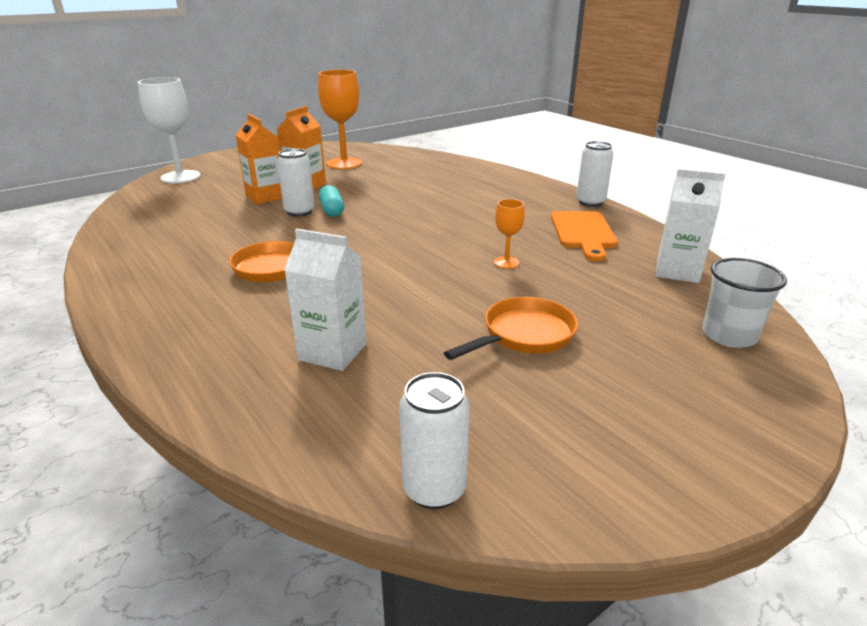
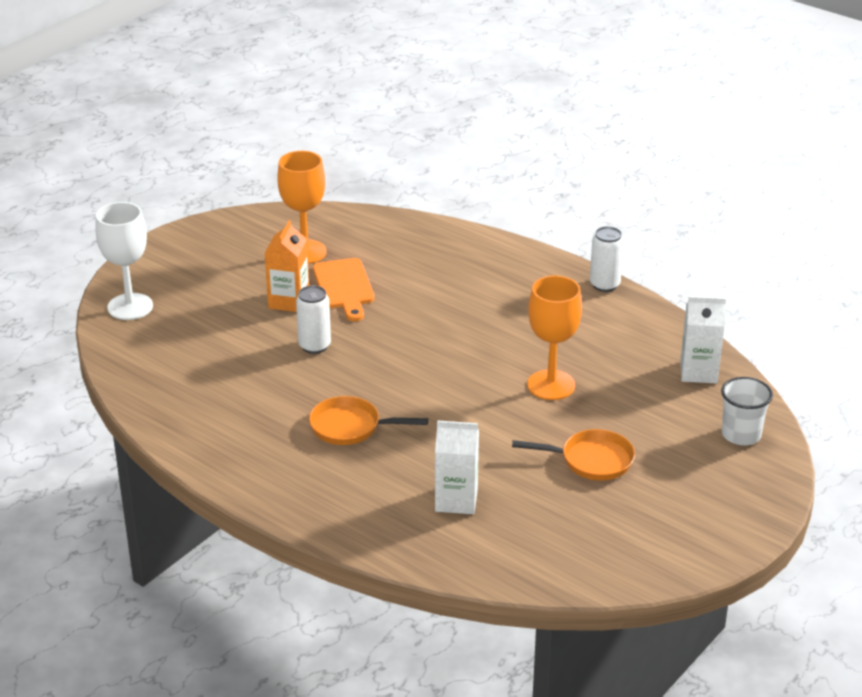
camera: 15 degrees left, 5 degrees up
(266, 197) = (259, 327): orange carton -> none
(332, 210) = (347, 339): turquoise capsule -> none
(434, 489) = (575, 579): white can -> none
(506, 262) = (551, 385): orange goblet -> orange goblet, size x2.04
(524, 335) = (591, 460): orange pan -> orange pan turned 60 degrees clockwise
(583, 233) = (608, 334): orange cutting board -> orange cutting board (344, 287)

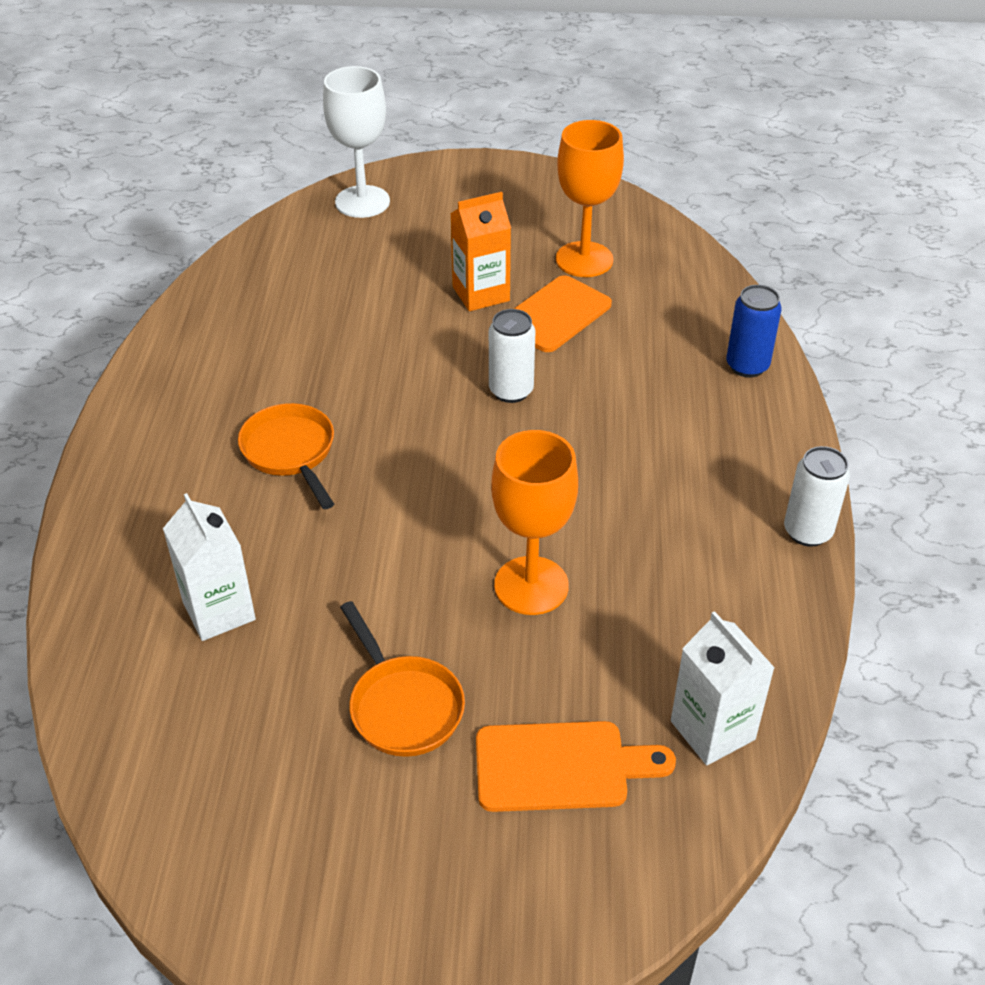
camera: 55 degrees right, 10 degrees up
(314, 346) = (417, 352): white can -> white can (511, 391)
(465, 243) = (747, 366): none -> blue can
(677, 426) = (561, 767): none -> orange cutting board
(741, 435) = (607, 856): white cup -> none

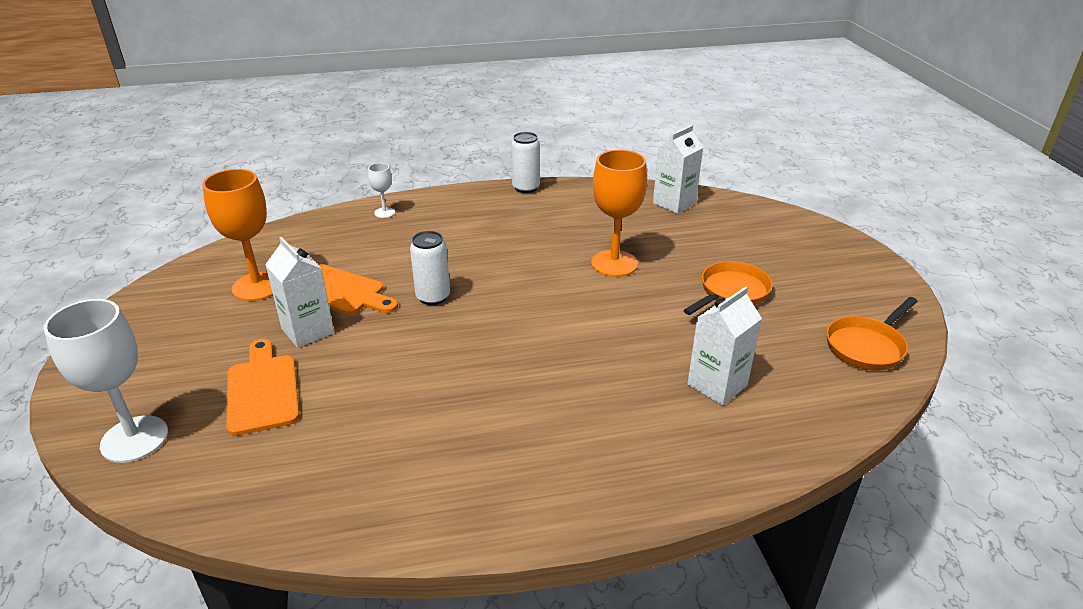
camera: 105 degrees left, 10 degrees down
(290, 452) = (540, 392): orange pan -> orange pan (867, 346)
(481, 294) = (307, 331): orange carton -> white carton
(561, 767) = (728, 239): orange cutting board -> orange cutting board (262, 390)
(747, 366) = (384, 212): blue can -> white goblet

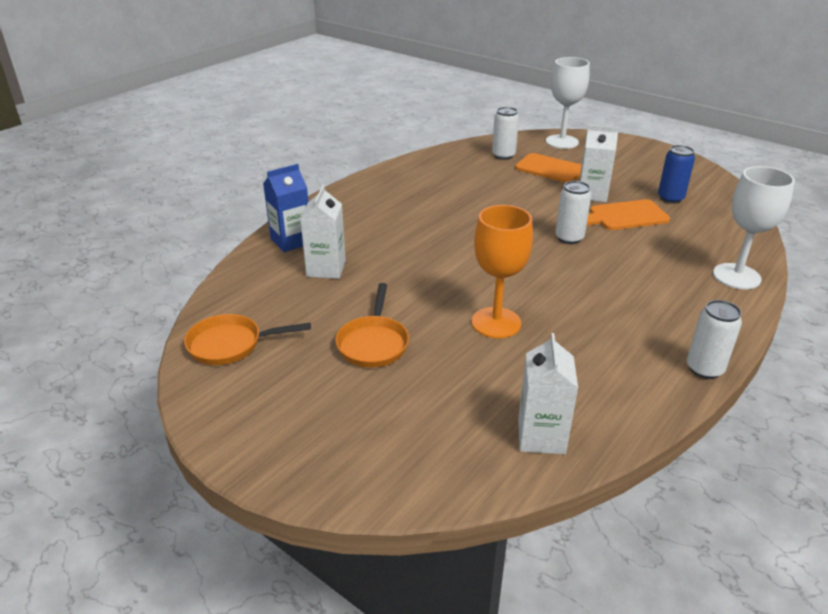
camera: 140 degrees right, 0 degrees up
(257, 286) = (670, 198): orange goblet -> blue can
(257, 459) = (503, 155): none -> white can
(384, 212) = (736, 276): white goblet -> white goblet, size x2.04
(732, 450) = (291, 241): none -> blue carton
(867, 346) = (230, 345): orange pan -> orange pan turned 105 degrees counterclockwise

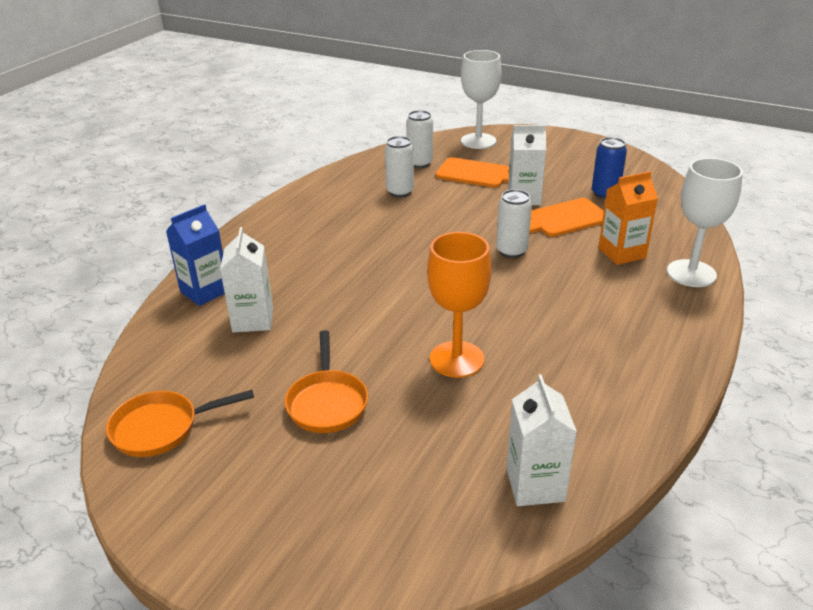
camera: 10 degrees left, 0 degrees up
(673, 251) = (622, 253): none -> orange carton
(704, 369) = (684, 382): white can -> white can (400, 192)

